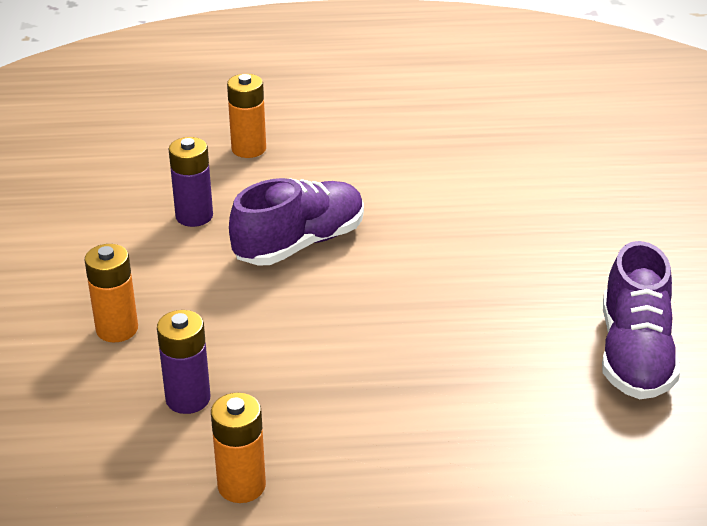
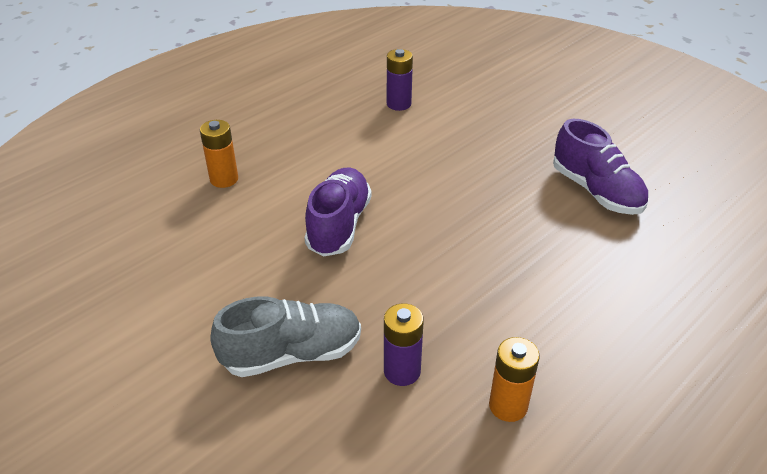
camera: 40 degrees left, 5 degrees up
(117, 329) = (292, 354): orange battery -> grey shoe
(194, 216) = (244, 244): purple battery -> purple battery (399, 104)

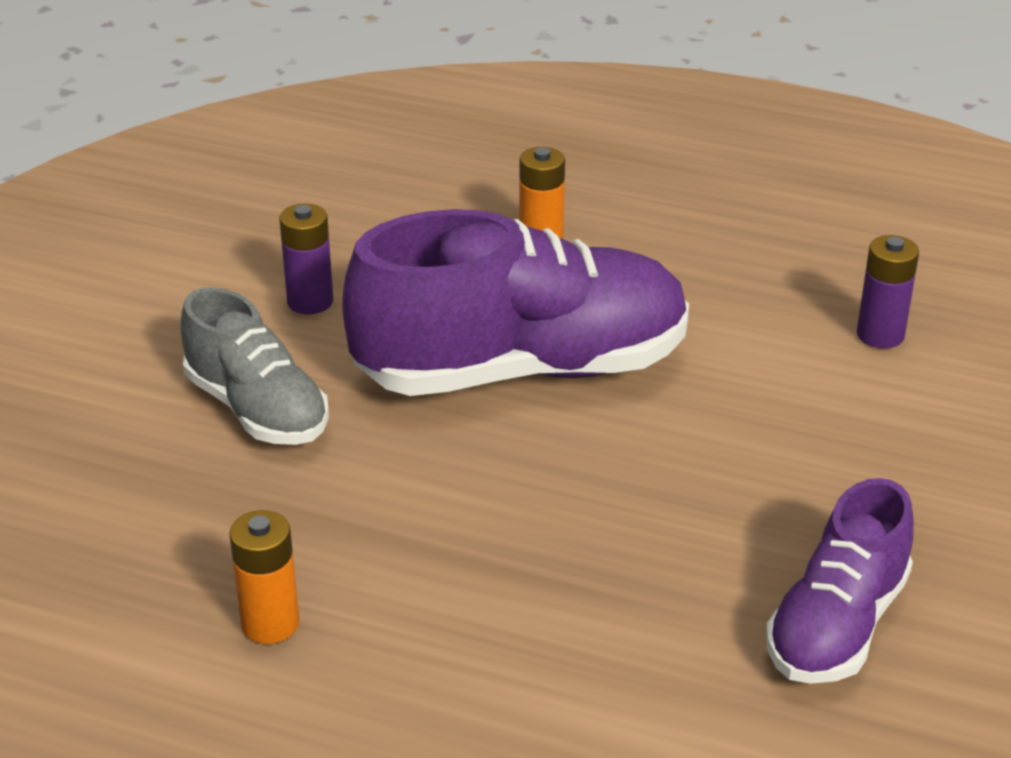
camera: 65 degrees right, 5 degrees down
(339, 225) = (522, 370): purple shoe -> purple shoe, size x1.77
(402, 371) = (279, 510): purple battery -> purple battery (310, 301)

